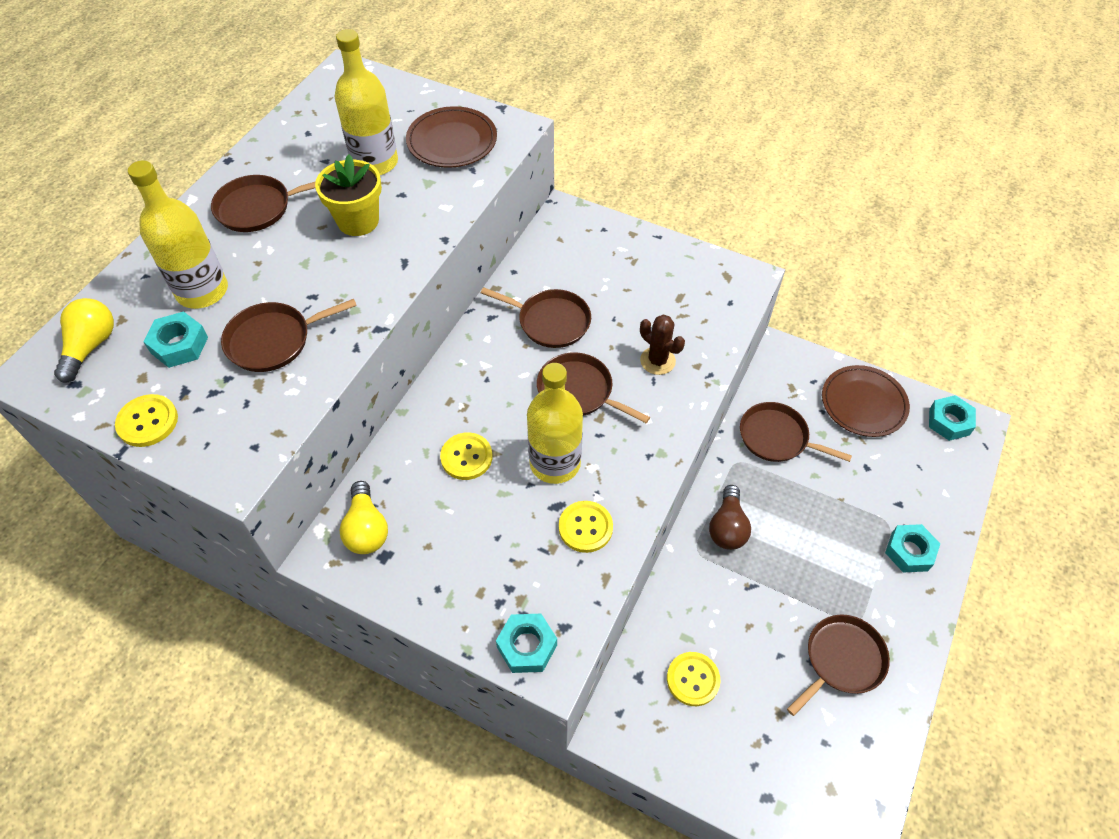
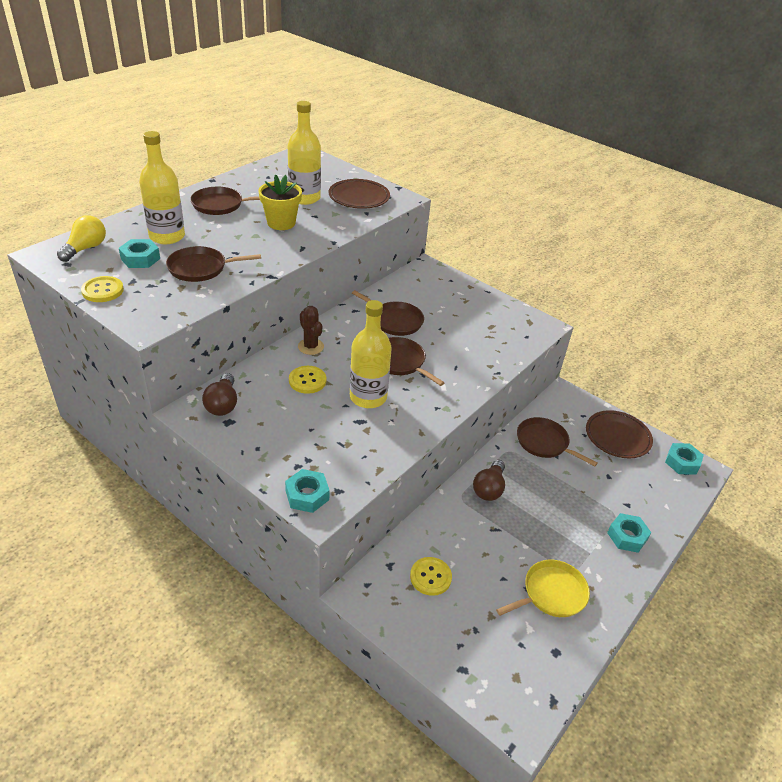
camera: 10 degrees right, 15 degrees down
(366, 529) = (222, 404): yellow light bulb -> brown light bulb
(585, 527) = (376, 438): yellow button -> none
(657, 361) = (462, 357): brown cactus -> brown cactus (310, 346)
(841, 660) = (551, 593): brown pan -> yellow pan

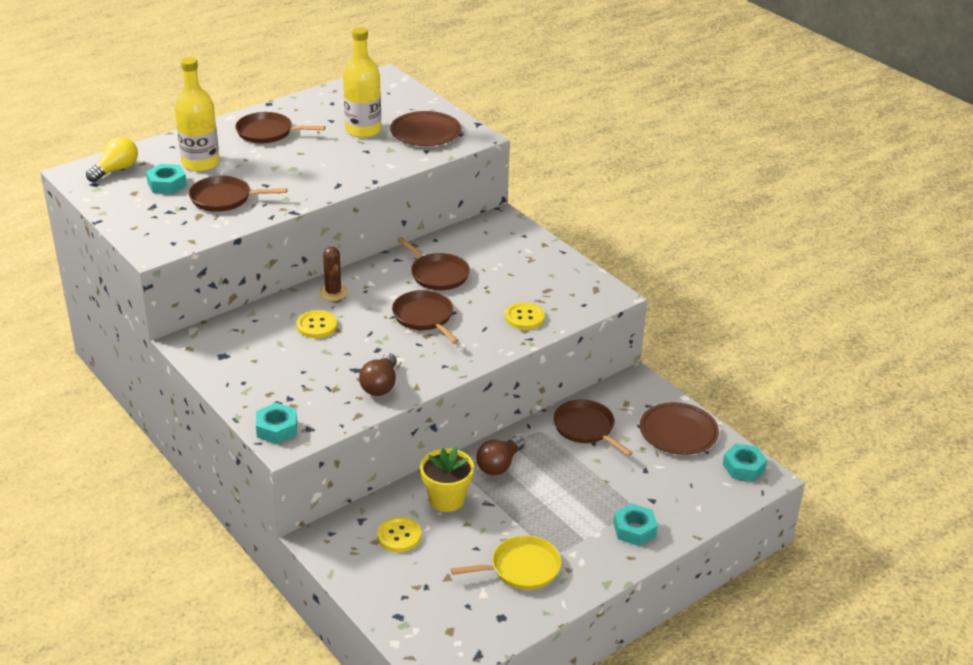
camera: 15 degrees right, 5 degrees down
(103, 290) = (121, 213): yellow button -> yellow button (524, 317)
(222, 404) = (222, 339): brown light bulb -> brown light bulb (380, 385)
(281, 223) = (326, 156): yellow flower pot -> yellow flower pot (446, 499)
(368, 397) = (374, 348): yellow bottle -> none

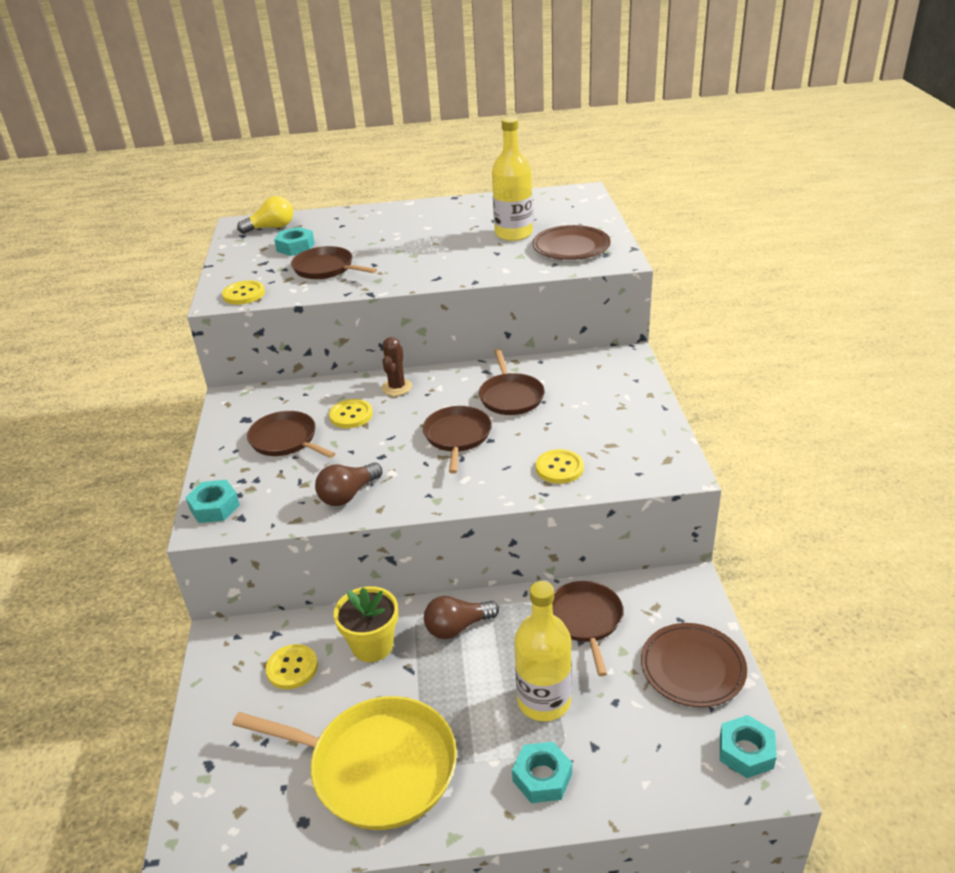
camera: 35 degrees right, 0 degrees up
(172, 240) = (244, 294): none -> yellow button
(200, 163) = (342, 235): yellow bottle -> yellow bottle (544, 701)
(268, 132) = (426, 220): brown pan -> brown pan (286, 440)
(521, 568) = (376, 767): yellow pan -> yellow pan, size x1.65

